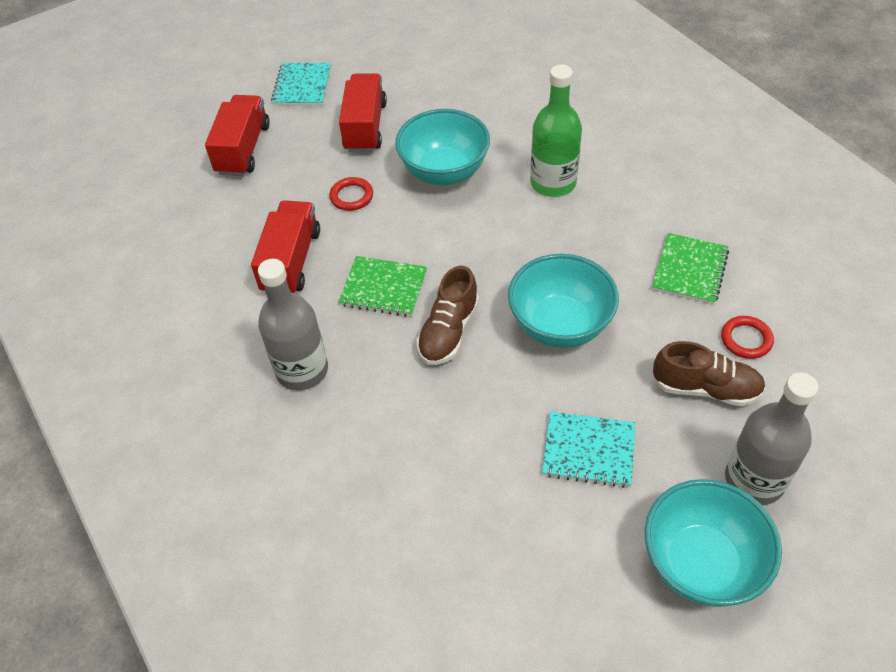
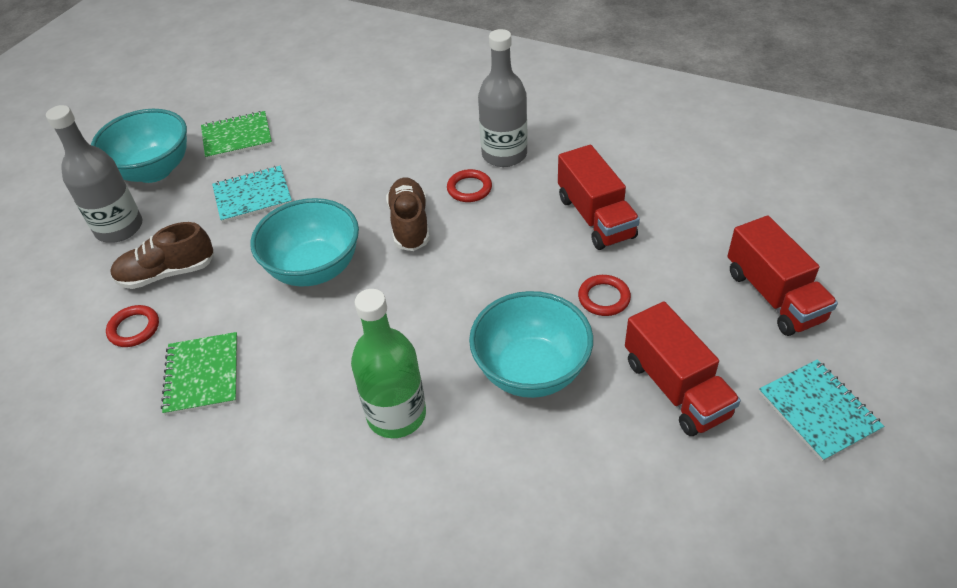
camera: 150 degrees right, 5 degrees down
(367, 345) = (469, 188): none -> red ring
(383, 288) = (493, 232): green notebook -> green notebook (237, 137)

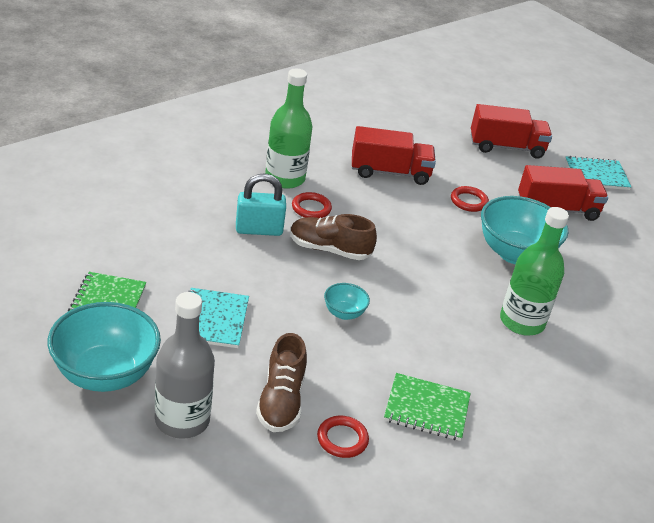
camera: 75 degrees left, 10 degrees down
(314, 269) = (344, 313): turquoise bowl -> turquoise bowl, size x0.47
(403, 171) = (259, 230): none -> turquoise padlock
(504, 154) = (285, 178): grey bottle -> green bottle

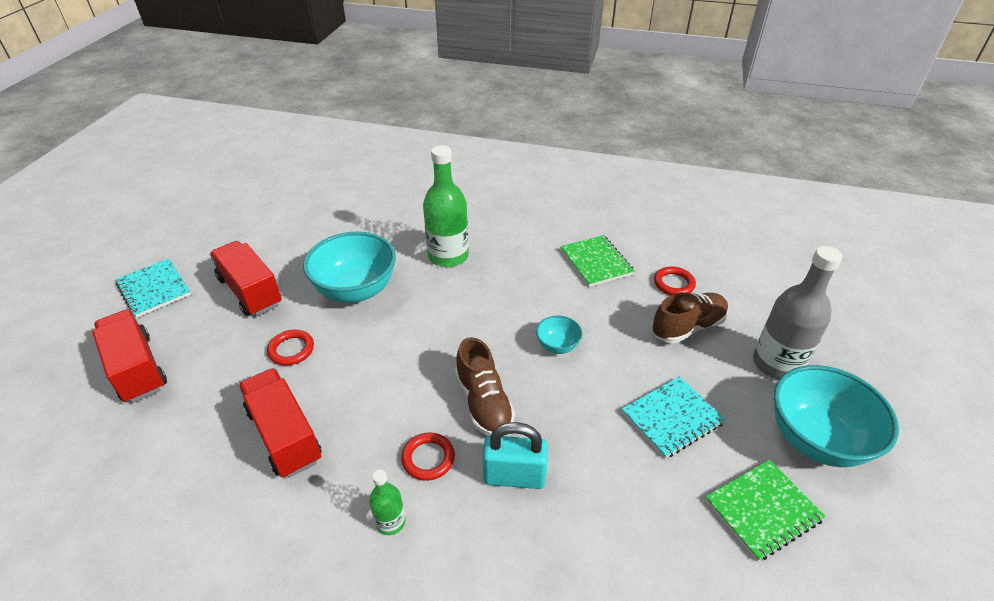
camera: 120 degrees left, 5 degrees up
(259, 230) = (514, 476): turquoise padlock -> turquoise padlock turned 45 degrees counterclockwise
(285, 178) = (390, 522): green bottle -> green bottle, size x0.50

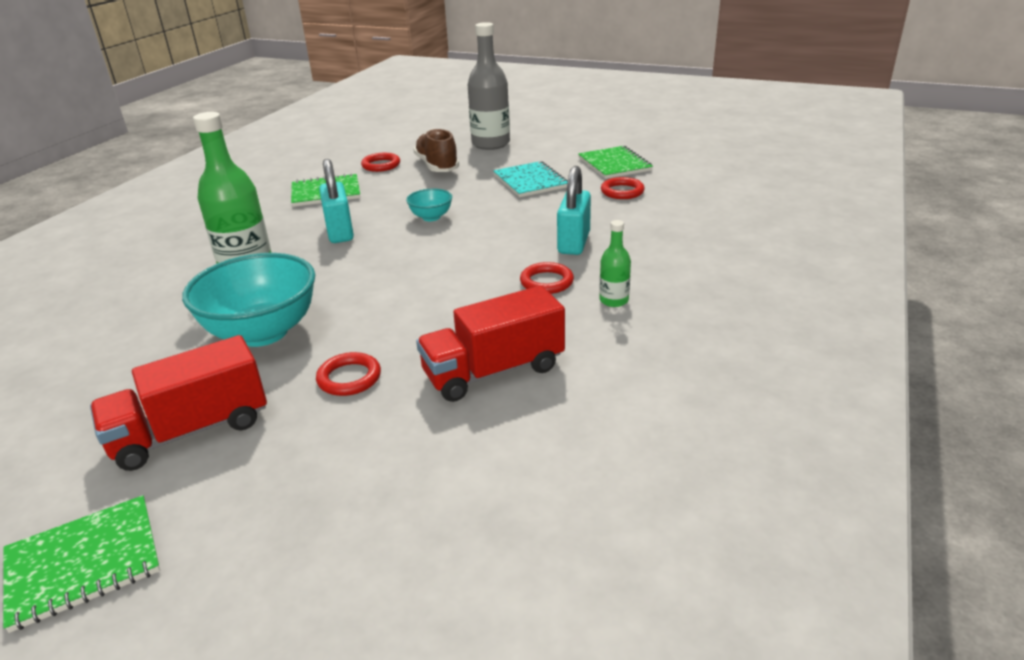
camera: 80 degrees left, 10 degrees down
(137, 369) = (306, 540): red truck -> none
(154, 289) = (83, 563): turquoise notebook -> green notebook
(483, 402) = (487, 254): brown shoe -> none
(516, 291) = (340, 232): none -> turquoise padlock
(670, 523) = (622, 191): none -> red ring
(816, 440) = (562, 143): turquoise bowl -> none

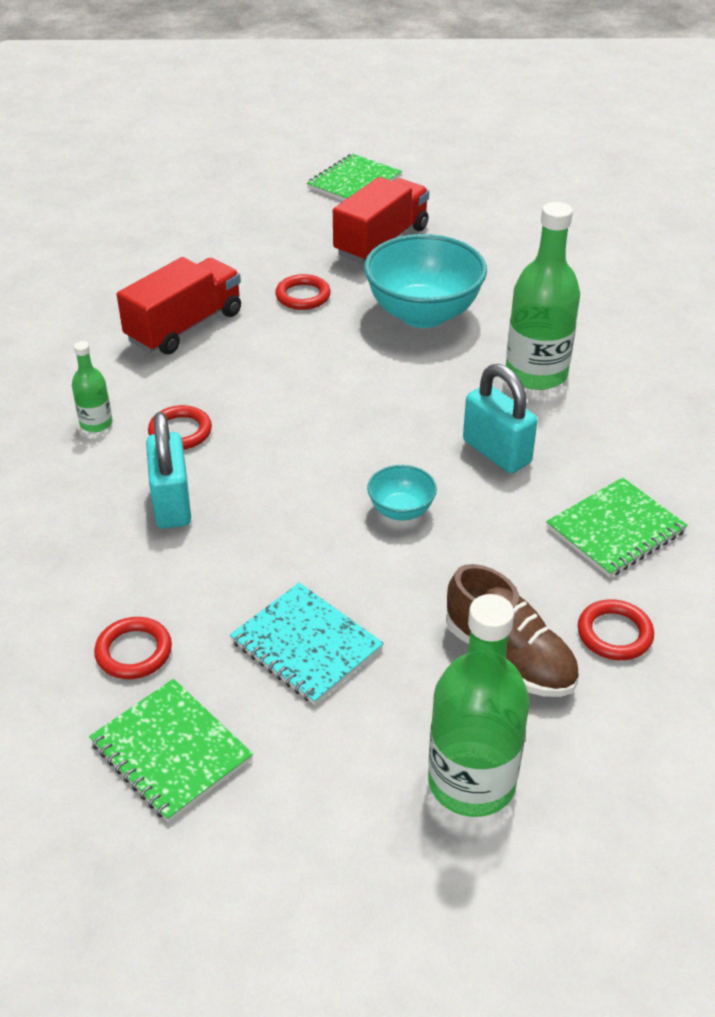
camera: 155 degrees right, 10 degrees up
(490, 144) = (471, 782): grey bottle -> green bottle

